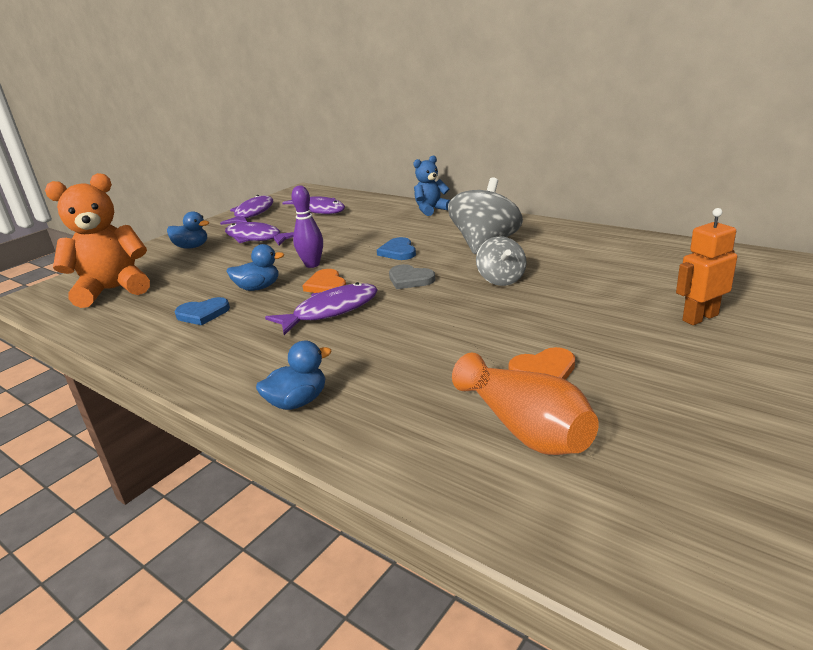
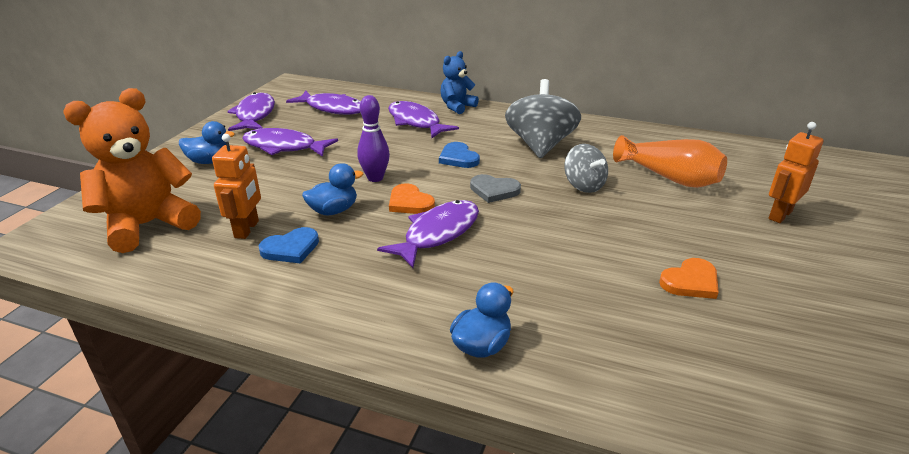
camera: 20 degrees left, 5 degrees up
(181, 297) = (247, 229): none -> orange robot
(383, 222) = (416, 122): none -> purple fish
(525, 428) = (716, 345): orange vase -> orange vase (669, 177)

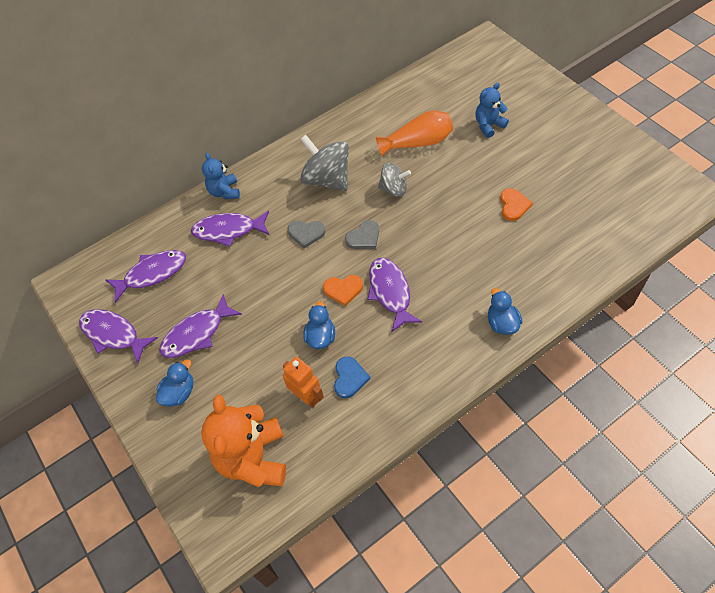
camera: 50 degrees left, 25 degrees up
(375, 178) = (295, 295): purple bowling pin -> none
(458, 158) = (306, 233): blue heart -> grey heart
(779, 215) = (488, 125): orange robot -> blue teddy bear

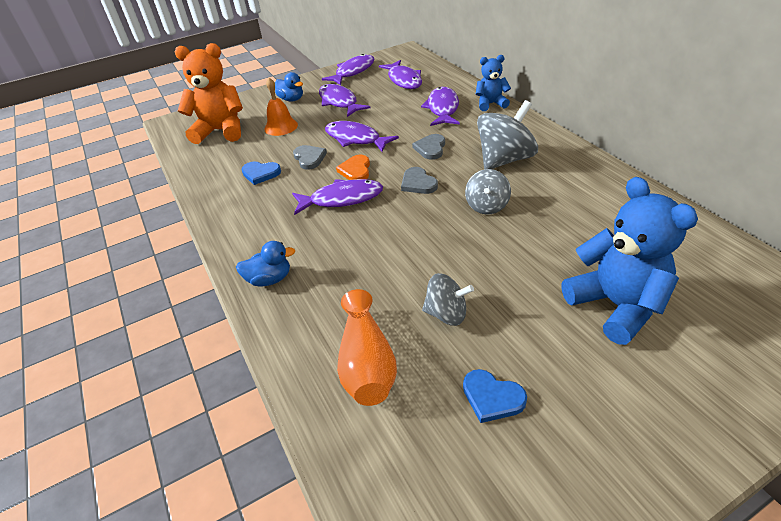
camera: 95 degrees right, 15 degrees down
(250, 386) = (281, 127): none -> orange bell
(284, 300) = (355, 139): none -> purple fish
(306, 396) = (256, 152): orange robot -> none
(320, 337) = (309, 158): blue duck -> grey heart
(418, 143) = (569, 229): orange vase -> orange vase (366, 363)
(488, 125) = (616, 305): blue teddy bear -> blue teddy bear, size x1.78
(513, 206) = (446, 313): orange heart -> grey spinning top
(572, 180) = (492, 397): none -> blue heart

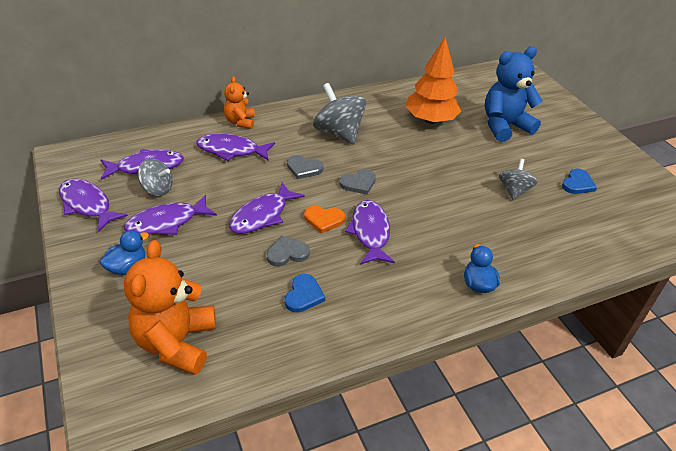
camera: 90 degrees left, 0 degrees up
(281, 127) = (199, 278): orange bell -> none
(366, 363) = (560, 232): orange vase -> none
(486, 206) = (399, 153): grey spinning top -> grey spinning top (157, 189)
(490, 104) = (240, 122): blue teddy bear -> orange teddy bear
(580, 226) = (430, 120): none -> orange tree

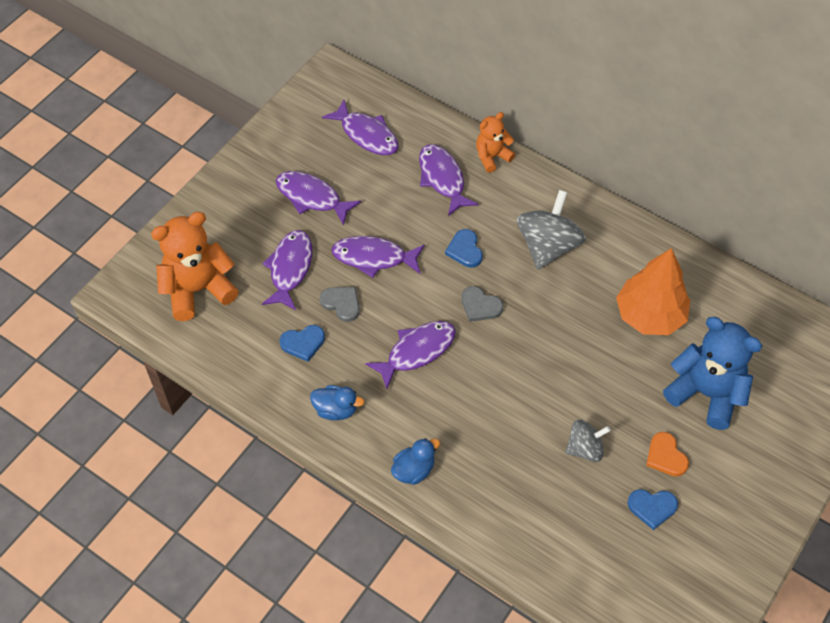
camera: 60 degrees right, 15 degrees up
(87, 205) = (290, 132): purple fish -> purple fish (290, 268)
(127, 267) = (246, 207): blue duck -> blue duck (336, 409)
(157, 189) = (345, 162): grey spinning top -> none
(304, 168) = (465, 250): grey heart -> blue heart
(324, 220) = (405, 306): orange heart -> orange heart (666, 456)

